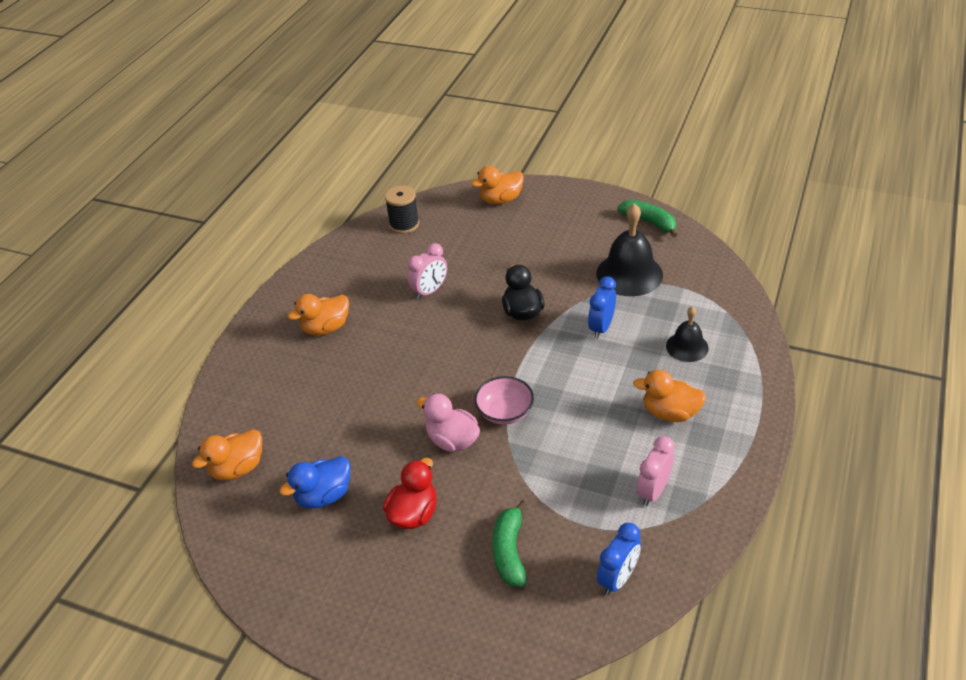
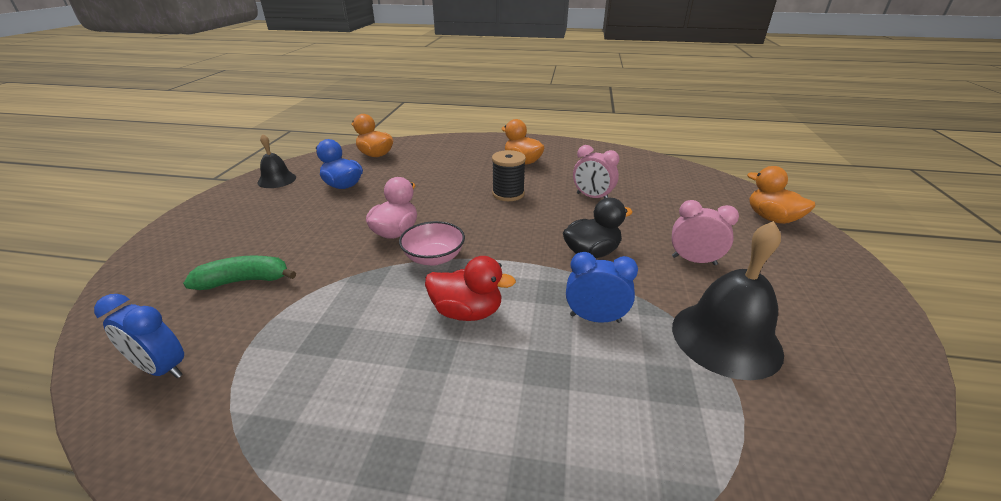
camera: 75 degrees right, 10 degrees down
(404, 224) = (676, 174): black spool -> black spool (508, 194)
(414, 514) = (312, 224): red duck -> red duck (467, 312)
(649, 222) = (874, 354): green banana -> none
(653, 491) = (290, 396): pink clock -> pink clock (694, 260)
(670, 413) = (441, 408): orange duck -> none
(687, 347) = (595, 424): black bell -> black bell (277, 180)

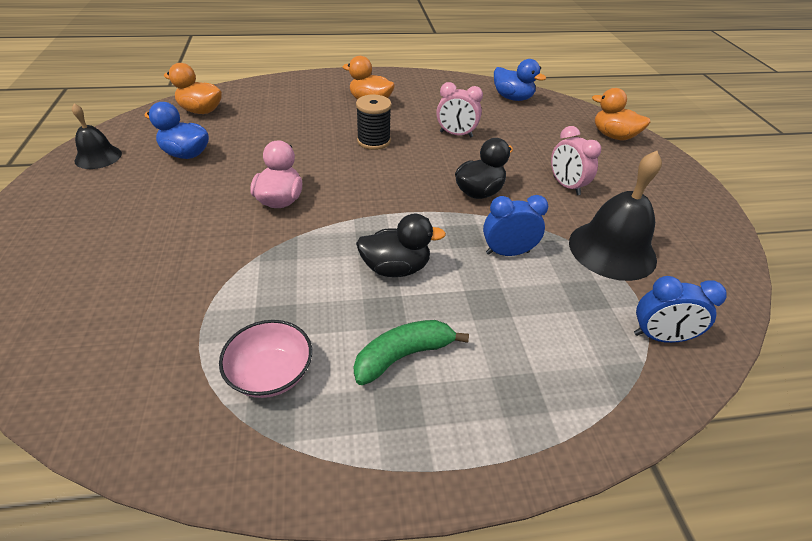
camera: 20 degrees left, 10 degrees up
(162, 369) = (121, 385): blue clock -> blue clock (659, 337)
(245, 281) = (147, 280): green banana -> green banana (403, 355)
(434, 258) = (335, 221): pink bowl -> pink bowl (271, 373)
(467, 312) = (395, 268): red duck -> black duck
(667, 171) = (512, 98): none -> blue duck
(694, 260) = (566, 186): pink clock -> pink clock turned 120 degrees counterclockwise

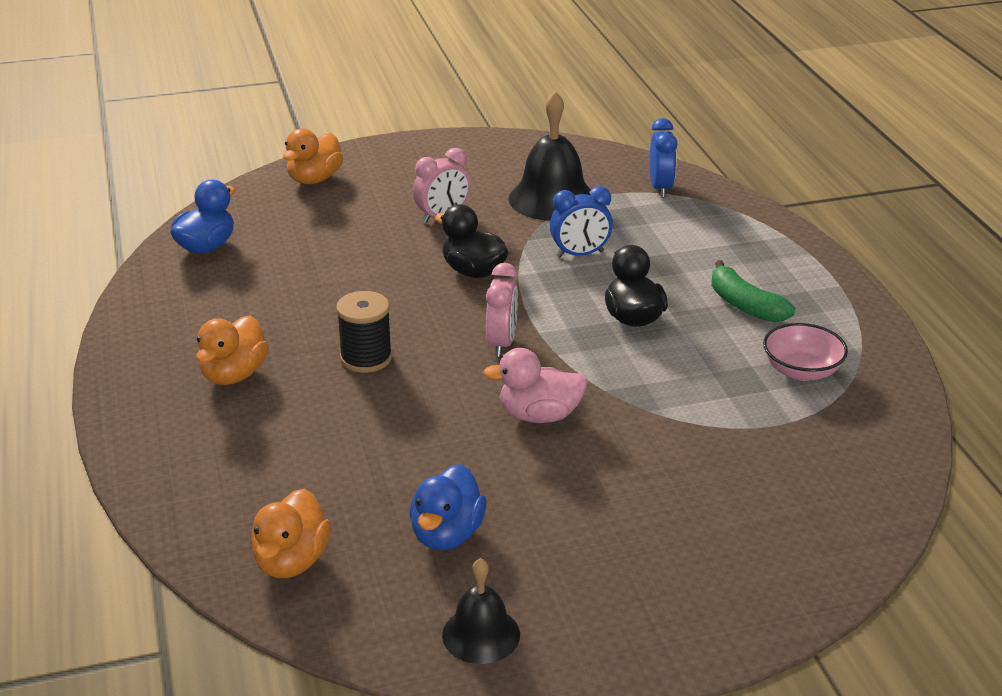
camera: 95 degrees left, 10 degrees down
(456, 134) = (332, 291): pink clock -> pink clock (502, 343)
(507, 252) = (580, 254): blue clock -> blue clock turned 90 degrees counterclockwise

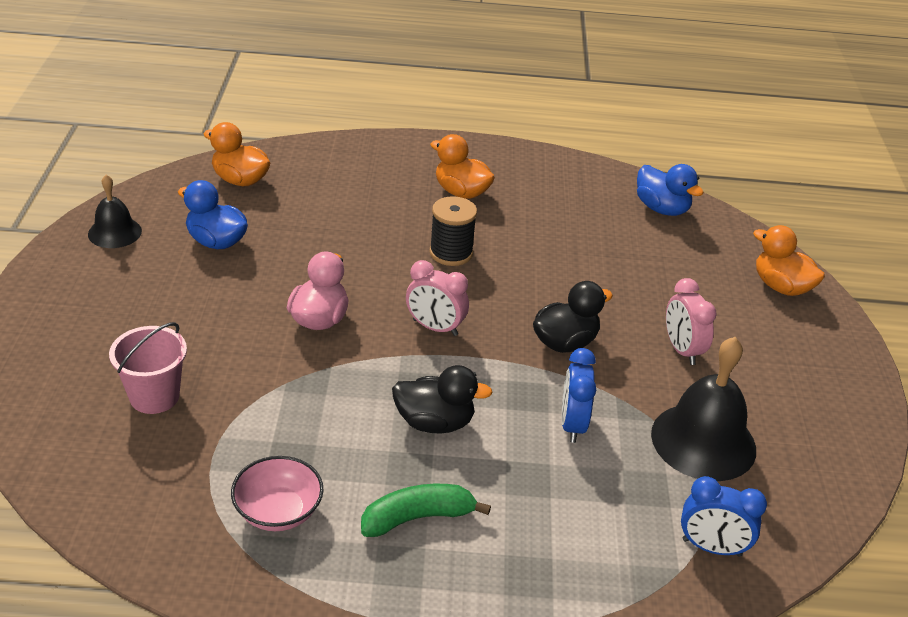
camera: 105 degrees right, 5 degrees up
(735, 486) = (154, 396): none -> pink bucket

